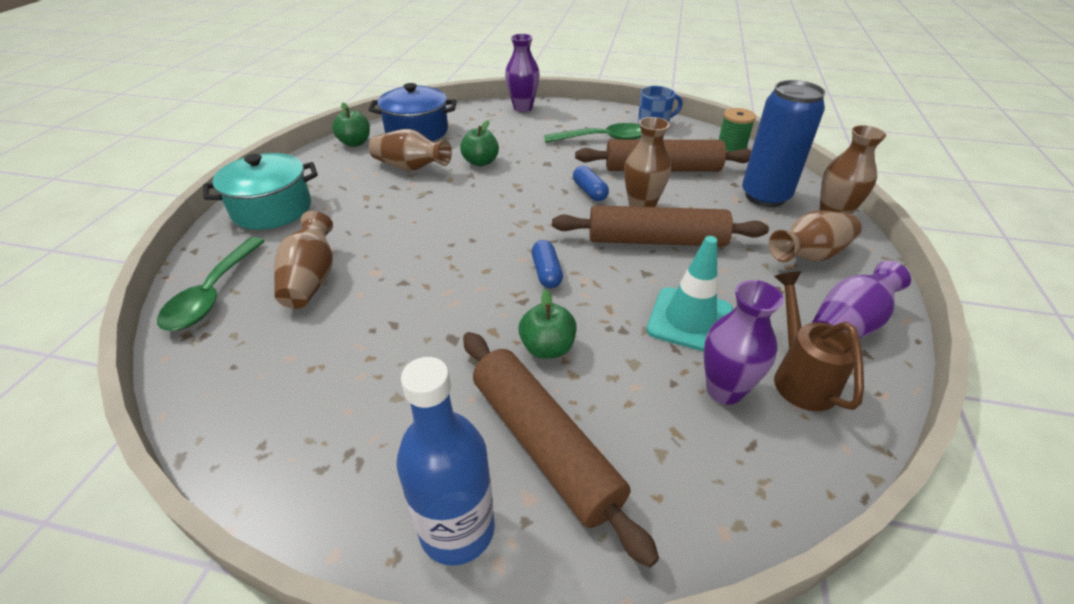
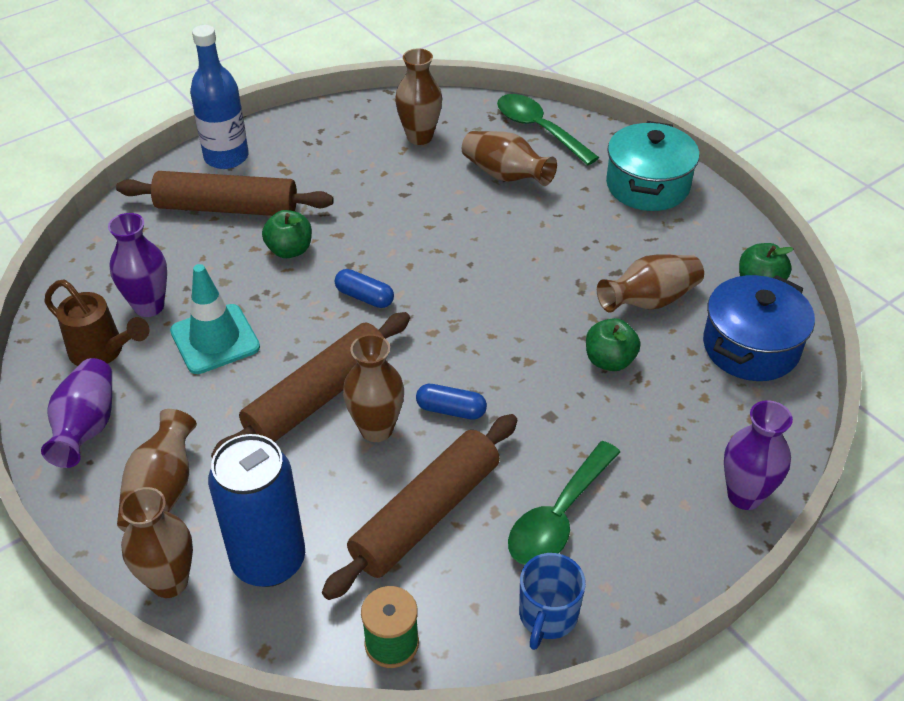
camera: 130 degrees right, 5 degrees up
(280, 368) = (419, 137): none -> brown vase

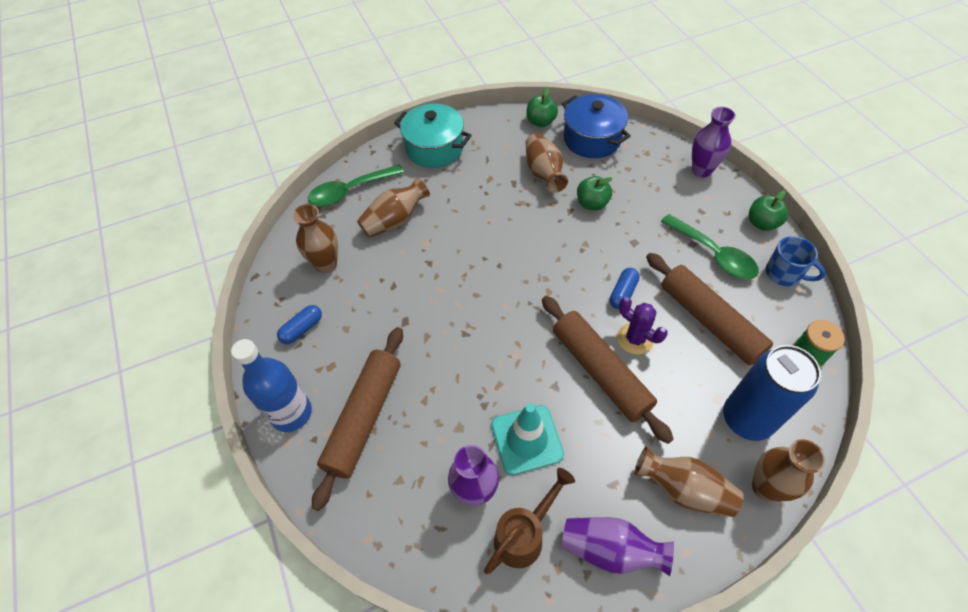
camera: 75 degrees left, 10 degrees up
(290, 250) = (435, 373): green apple -> green apple (762, 223)
(364, 297) = (503, 328): blue capsule -> blue capsule (302, 329)
(376, 429) = (635, 339): brown vase -> purple cactus

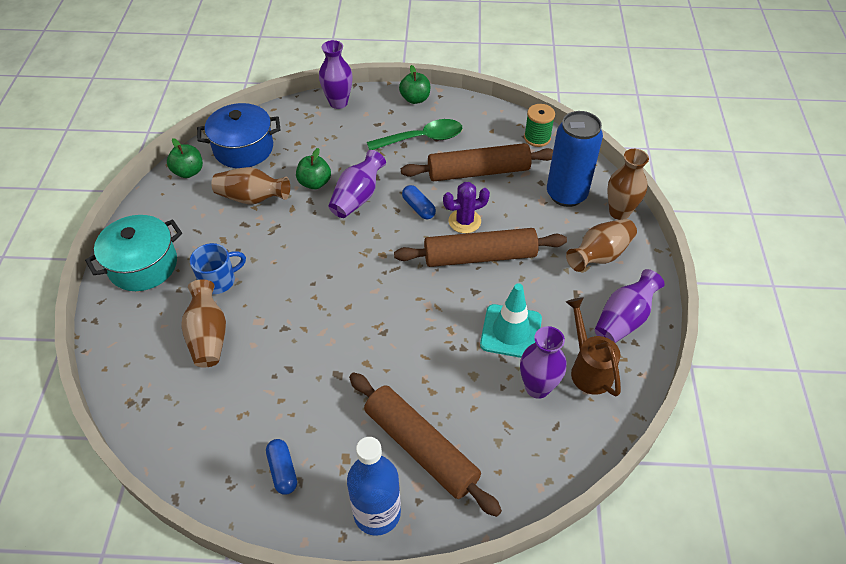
camera: 65 degrees left, 5 degrees down
(326, 264) = (216, 419): brown vase -> none
(350, 191) = (133, 362): green spoon -> none
(599, 241) = (357, 197): none -> purple vase
(784, 274) = (466, 113): blue mug -> blue mug (219, 281)

